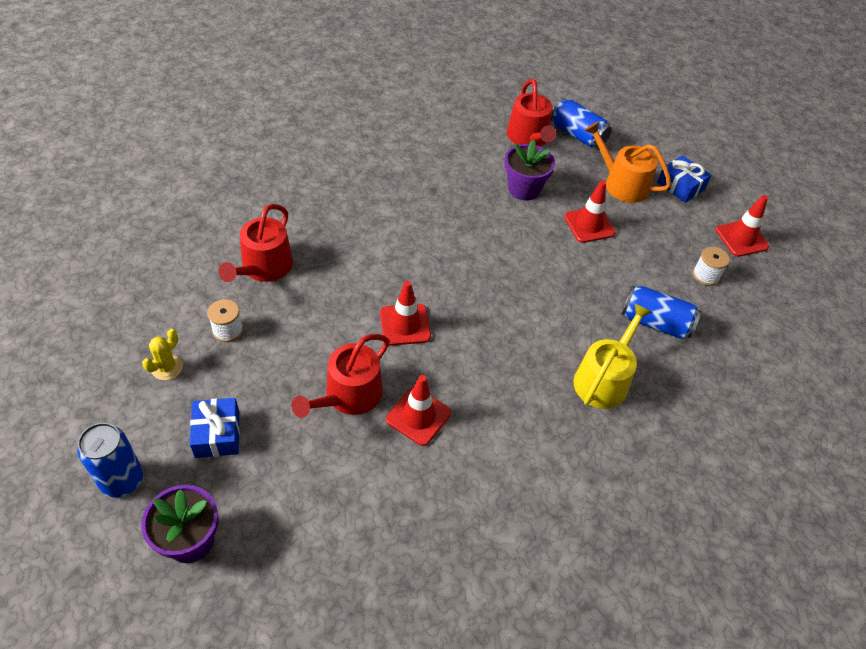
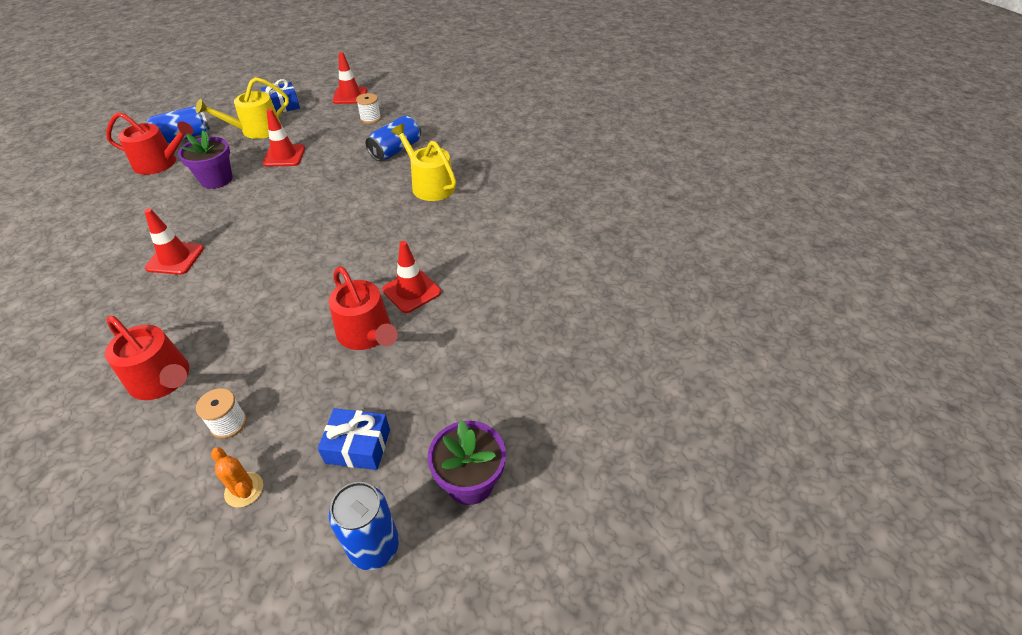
camera: 70 degrees left, 5 degrees down
(167, 367) = (244, 490): yellow cactus -> orange cactus
(405, 325) = (312, 282): red traffic cone -> red traffic cone (175, 258)
(621, 183) = (256, 130): orange watering can -> yellow watering can

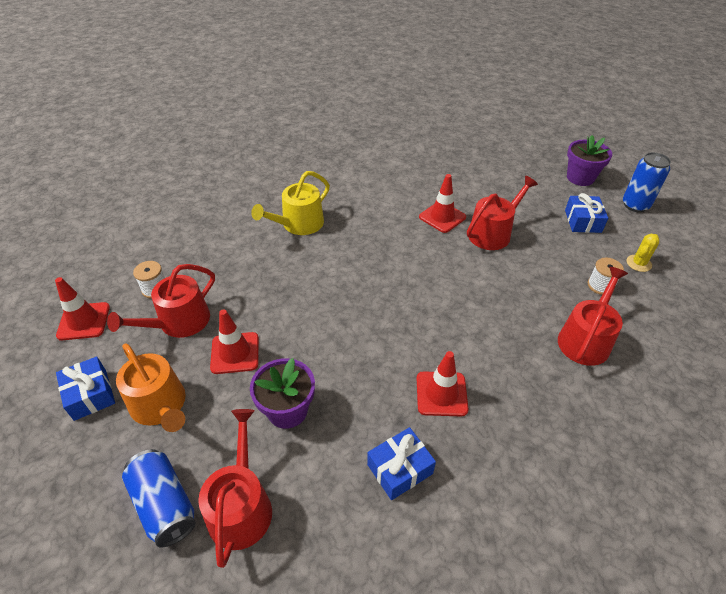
camera: 95 degrees left, 0 degrees up
(130, 229) = (400, 469): none -> blue gift
(244, 490) = (638, 263): orange cactus -> yellow cactus
(256, 130) = (161, 406): yellow watering can -> orange watering can
(329, 131) = (178, 322): none -> red watering can
(396, 150) = (232, 256): blue can -> none

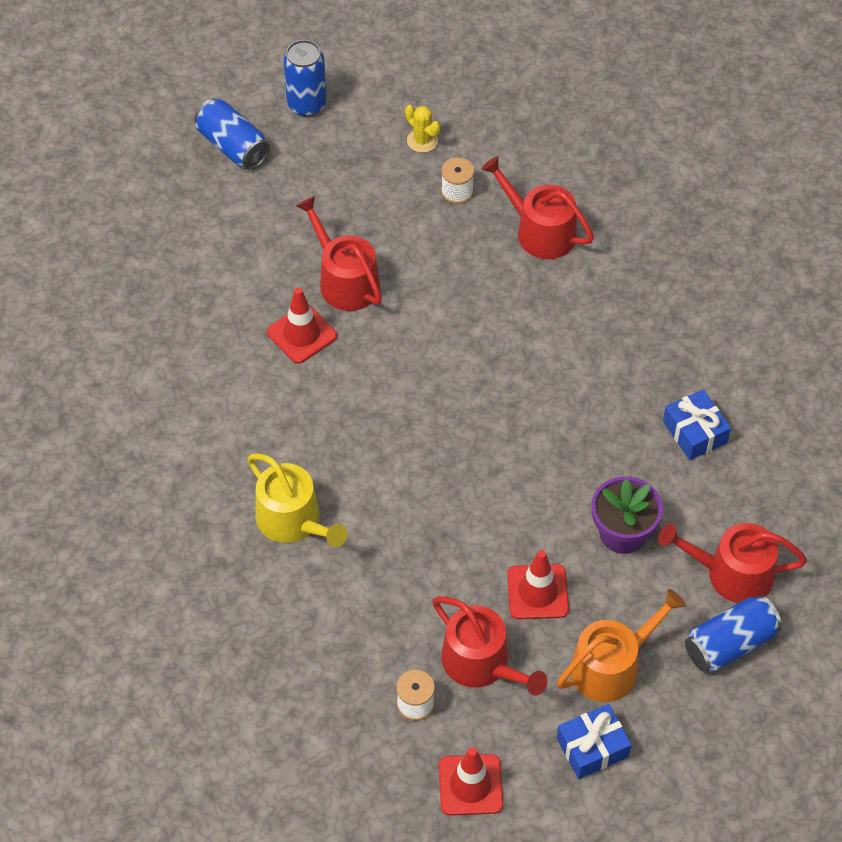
camera: 85 degrees left, 10 degrees up
(441, 394) = (607, 382): red traffic cone -> none
(580, 178) = (233, 146): purple flower pot -> blue can
(582, 221) = (333, 173): blue gift -> none

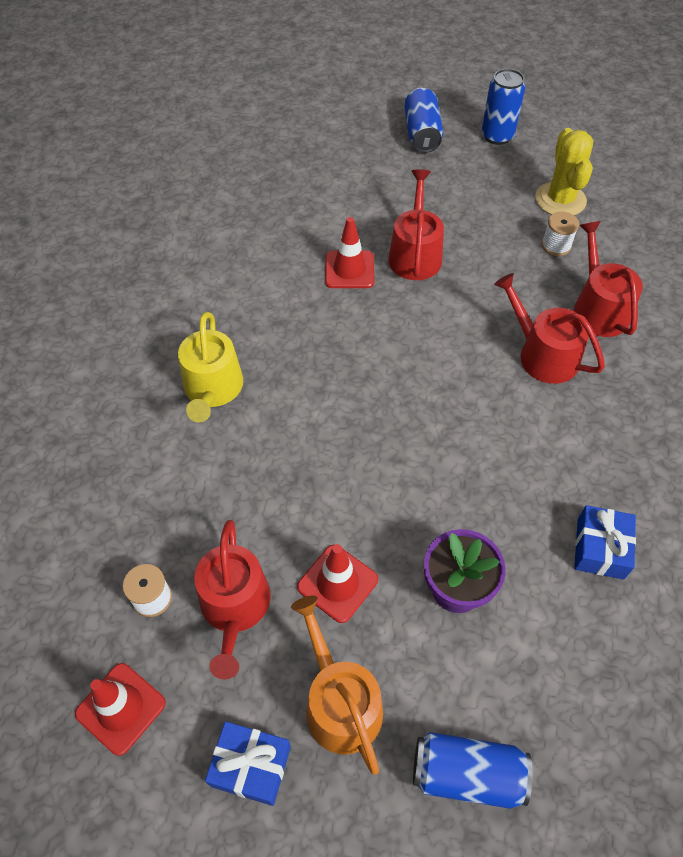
camera: 40 degrees right, 0 degrees up
(422, 140) = (560, 200): yellow cactus -> yellow cactus, size x1.82
(612, 665) = (339, 702): orange watering can -> orange watering can turned 120 degrees counterclockwise
(731, 573) = (527, 704): red watering can -> red watering can (542, 354)

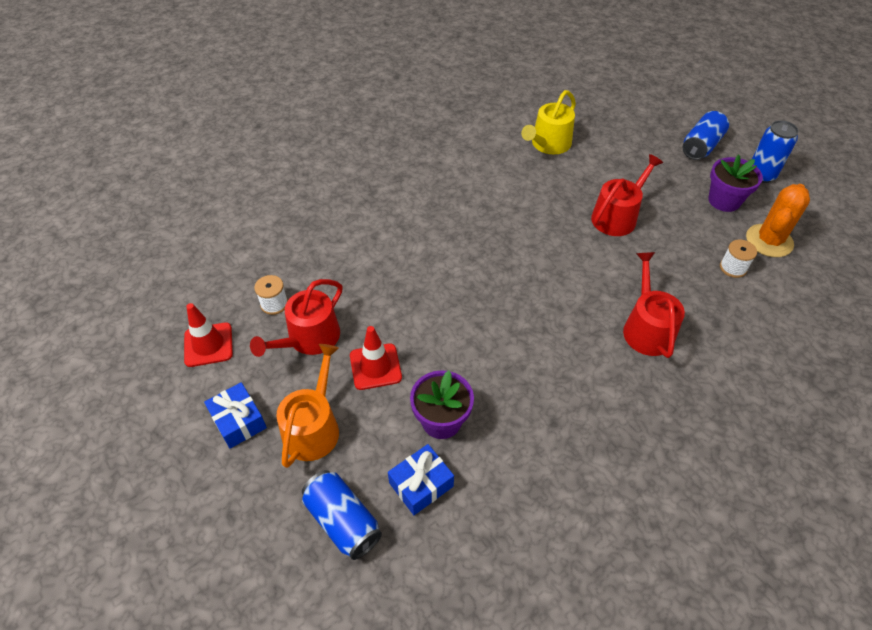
camera: 40 degrees right, 5 degrees down
(212, 389) = (410, 220): yellow watering can -> yellow watering can (548, 144)
(349, 270) = (562, 202): red traffic cone -> none
(490, 181) = (724, 201): none -> purple flower pot
(560, 200) = (769, 241): yellow cactus -> orange cactus
(598, 308) = (723, 325): red watering can -> none
(600, 548) = (561, 468): blue gift -> blue gift (421, 484)

